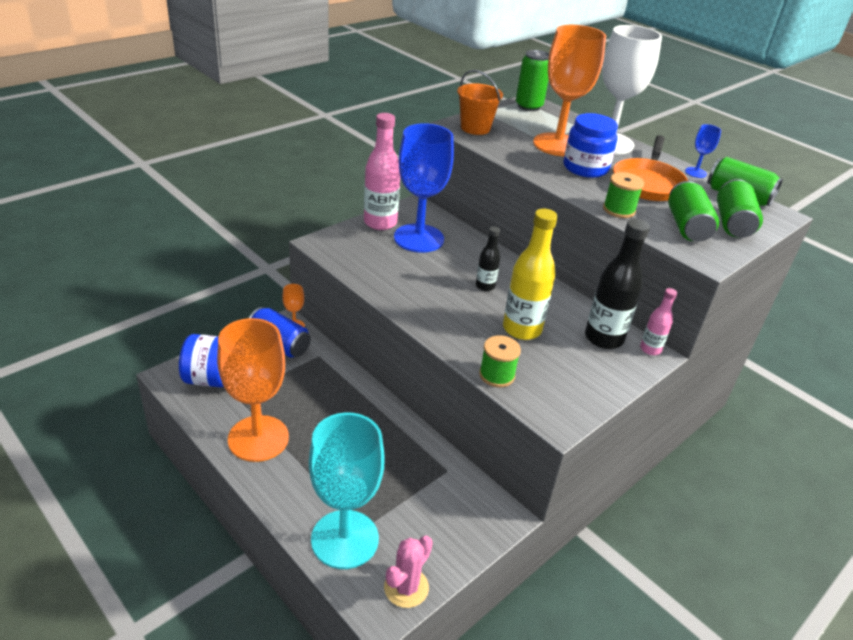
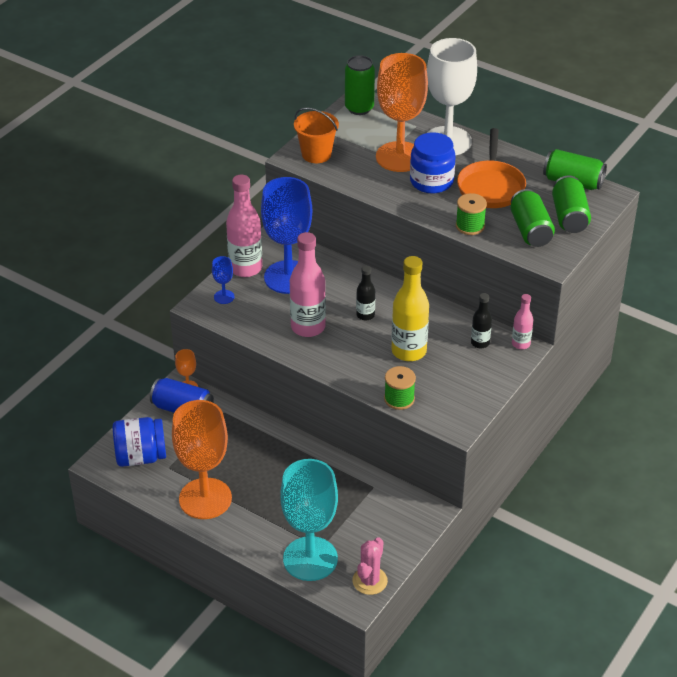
camera: 10 degrees left, 5 degrees up
(421, 284) = (308, 327): none -> pink bottle
(603, 338) = (480, 343): black bottle -> black bottle, size x0.54
(695, 172) = (533, 161): blue goblet -> blue goblet (224, 297)

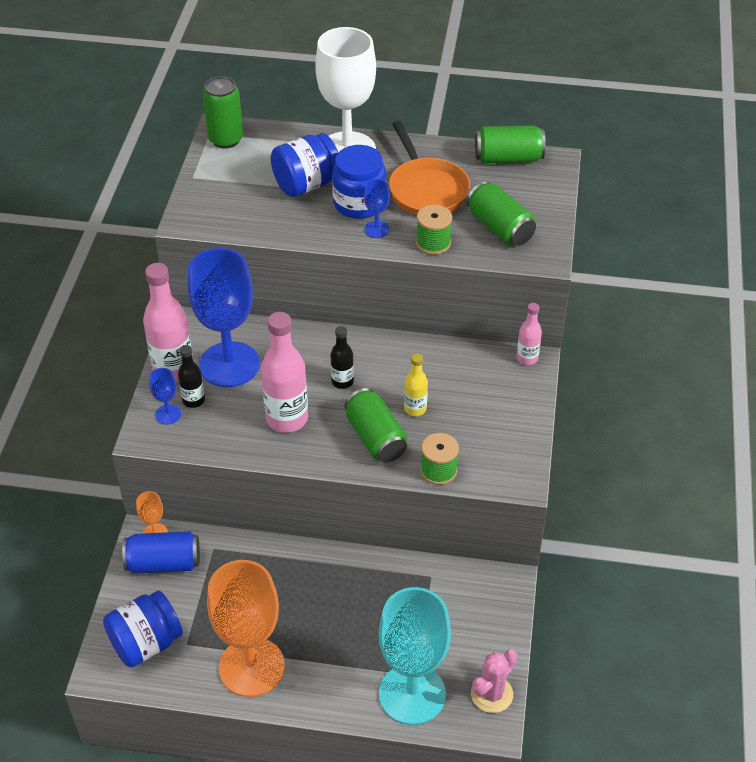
camera: 25 degrees left, 5 degrees up
(316, 154) = (210, 209): orange bucket -> none
(370, 581) = (491, 694): pink cactus -> pink cactus turned 45 degrees clockwise
(400, 157) = (306, 184): orange goblet -> blue jar
(409, 351) = (415, 409): yellow bottle -> yellow bottle, size x0.54
(432, 204) = (376, 229): none -> blue goblet
(480, 343) = (484, 372): black bottle -> black bottle (193, 400)
(569, 216) = (529, 199): green can -> green can (375, 437)

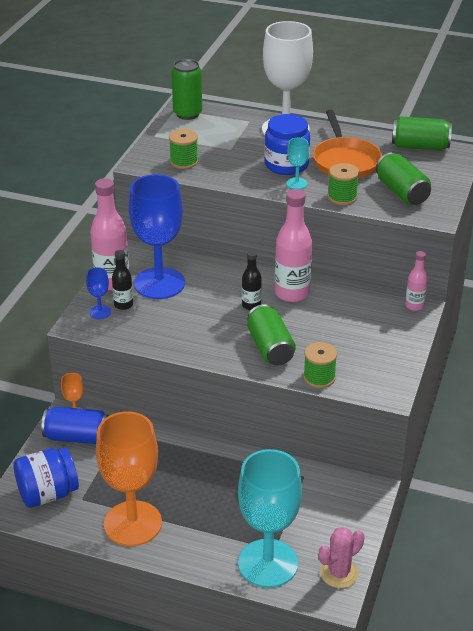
camera: 10 degrees right, 10 degrees down
(237, 212) = (184, 161): none -> green spool
(287, 418) = (198, 326): pink bottle -> pink bottle (292, 293)
(306, 184) = (246, 149): blue jar -> none
(376, 229) = (296, 183): blue goblet -> turquoise goblet
(415, 409) = (309, 331): yellow bottle -> none

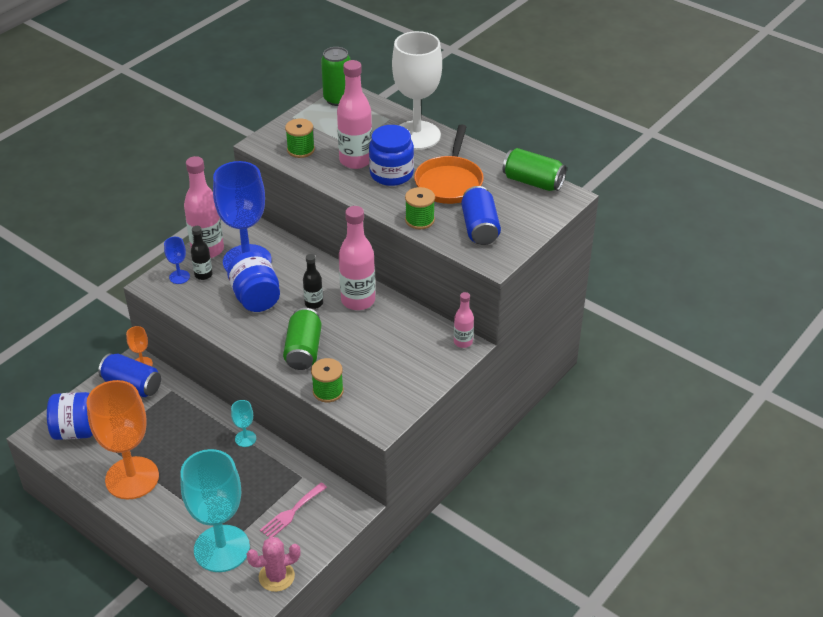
camera: 20 degrees right, 5 degrees up
(191, 313) = (256, 298): none -> blue jar
(244, 160) = (356, 160): none -> pink bottle
(296, 183) = (387, 196): turquoise goblet -> turquoise goblet (245, 438)
(315, 510) = (291, 512): none -> pink fork
(402, 192) = (480, 228): green can -> blue can

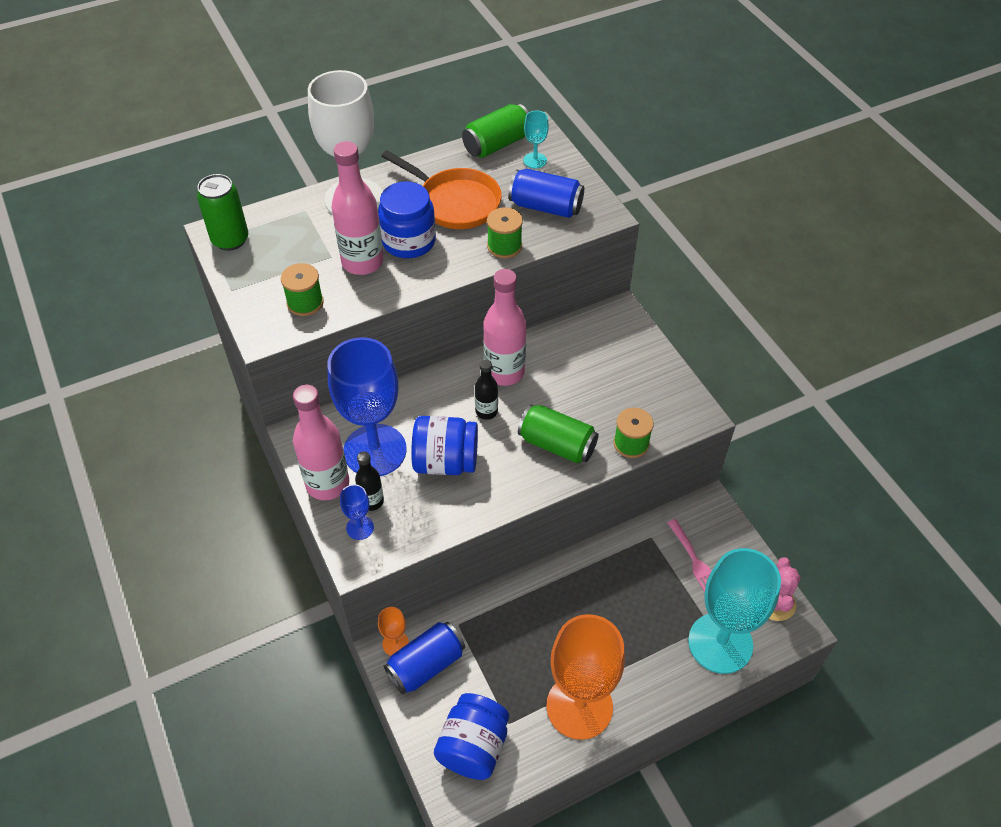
camera: 65 degrees left, 10 degrees up
(245, 438) = (572, 571): turquoise goblet -> turquoise goblet (535, 160)
(463, 342) = (613, 311): pink bottle -> none

